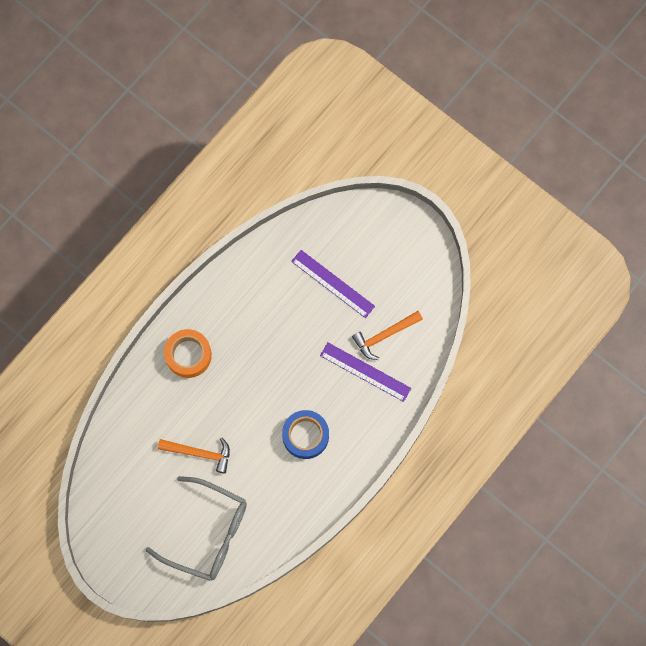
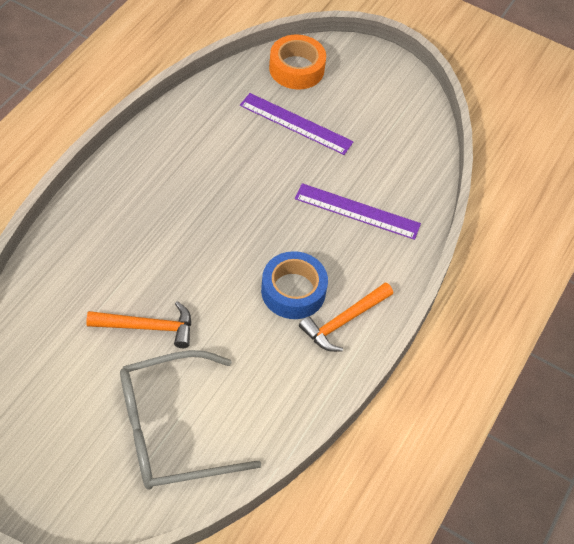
camera: 15 degrees left, 20 degrees down
(188, 355) = (119, 213): orange tape -> orange tape (296, 69)
(207, 533) = (172, 430): grey glasses -> grey glasses turned 150 degrees clockwise
(384, 335) = (372, 171): orange hammer -> orange hammer (344, 321)

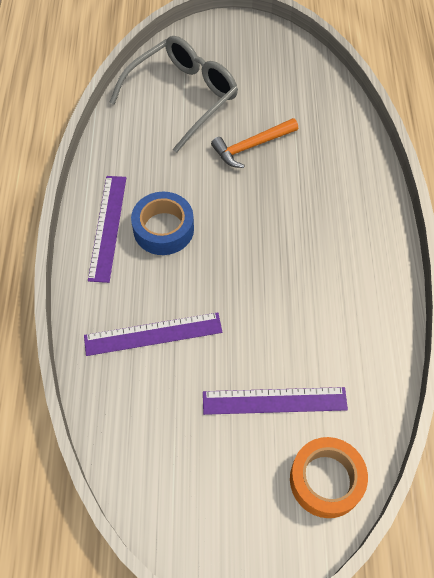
camera: 155 degrees right, 5 degrees up
(344, 321) = (107, 227): orange hammer -> purple ruler

